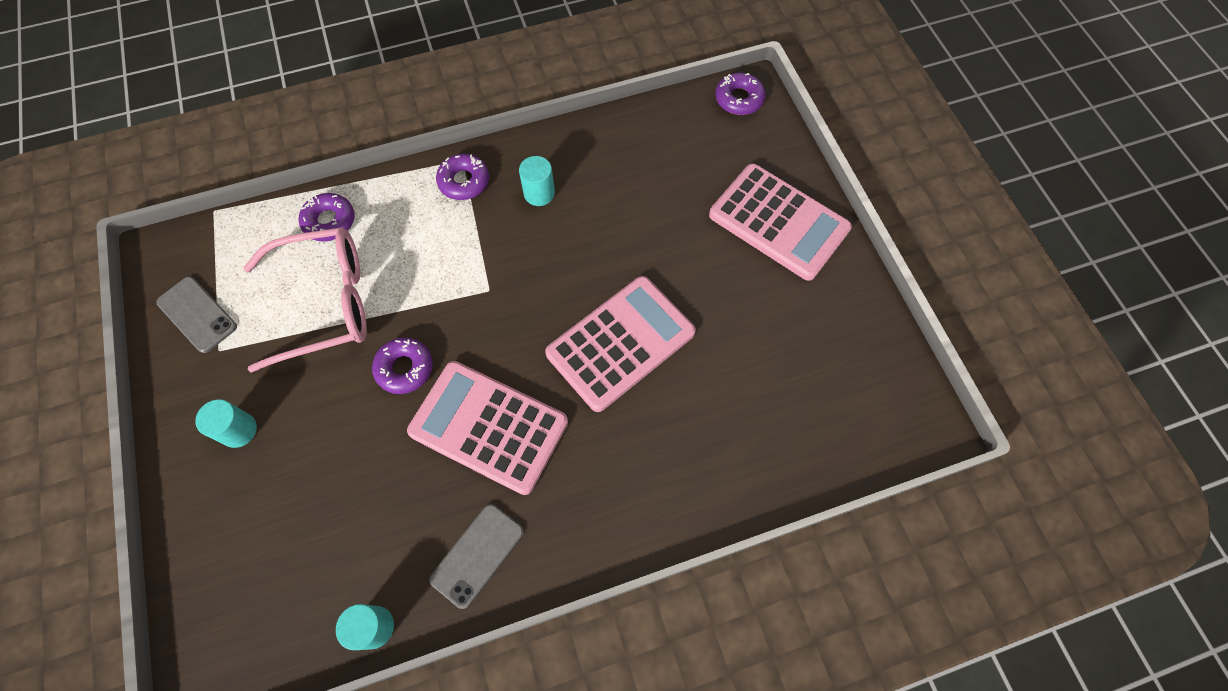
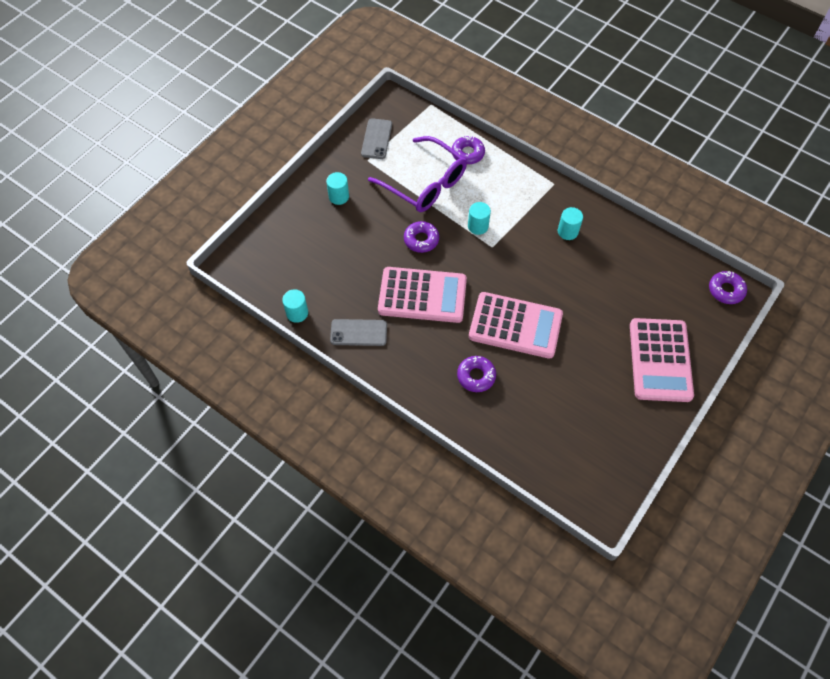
camera: 55 degrees right, 5 degrees down
(324, 303) = (424, 183): pink glasses -> purple glasses
(445, 285) = (478, 226): none -> turquoise cylinder
(464, 181) = (542, 193): purple donut -> purple donut (476, 376)
(489, 426) = (422, 295): pink calculator -> pink calculator turned 105 degrees clockwise

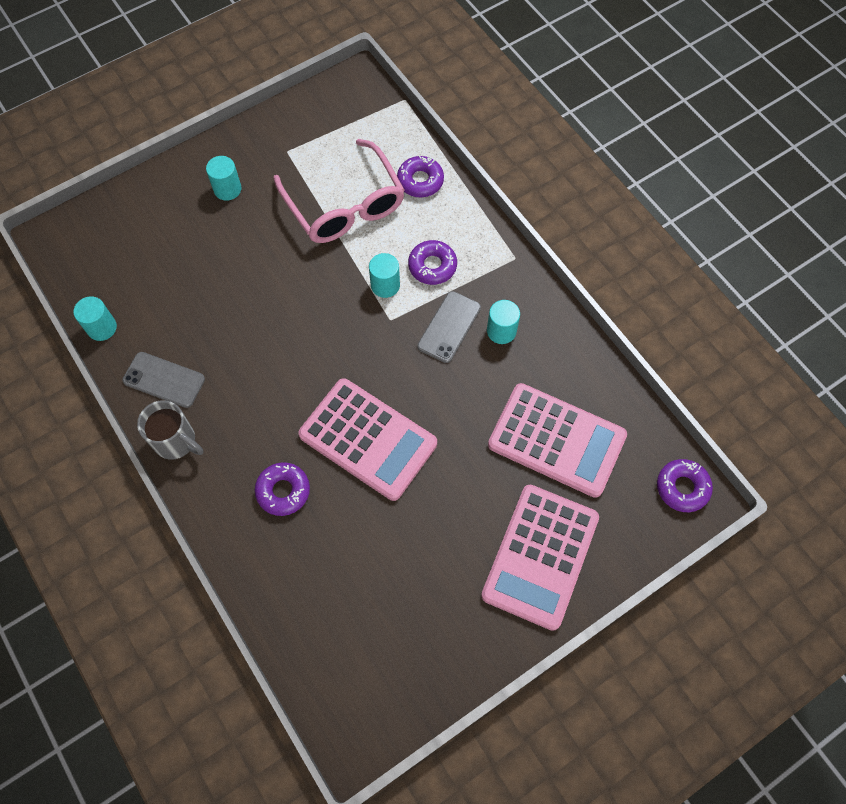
camera: 20 degrees right, 5 degrees up
(376, 139) = (312, 126): grey phone -> grey phone (449, 327)
(387, 369) = (176, 441): none -> grey mug
(421, 240) = (303, 280): purple donut -> purple donut (432, 266)
(422, 295) = (268, 357): pink calculator -> pink calculator (556, 440)
(424, 183) = (344, 205): purple glasses -> pink glasses

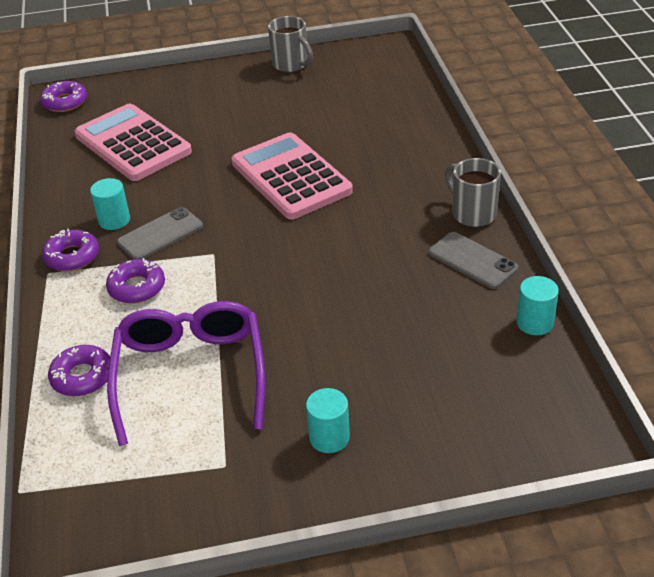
camera: 155 degrees left, 25 degrees down
(283, 491) = (383, 163): purple donut -> purple donut (72, 256)
(344, 205) = (190, 375): pink glasses -> purple glasses
(385, 285) = (198, 283): turquoise cylinder -> none
(463, 653) = (291, 65): none -> grey mug
(540, 556) = (201, 92): pink calculator -> none

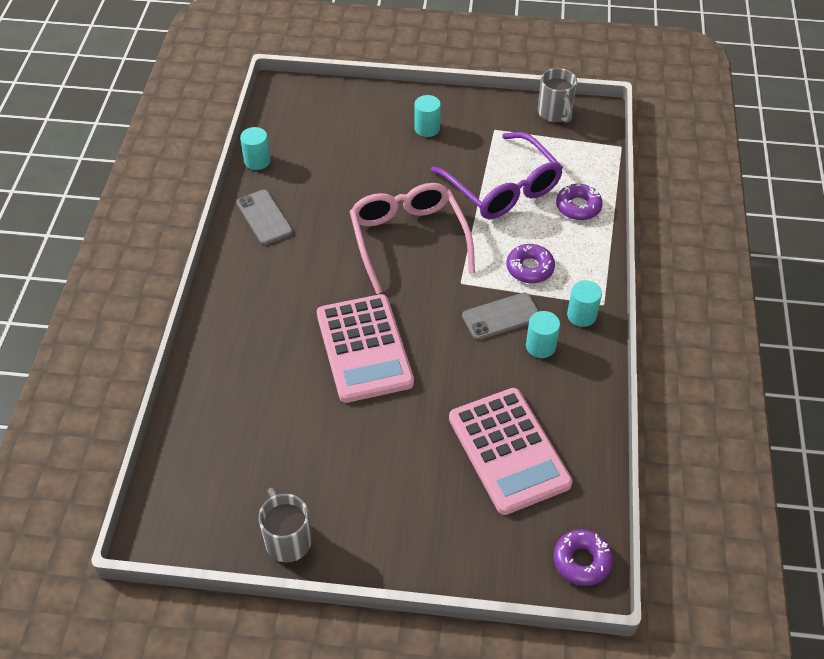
camera: 165 degrees left, 10 degrees up
(72, 256) = (581, 315): purple donut -> turquoise cylinder
(190, 375) = (502, 188): purple glasses -> purple glasses turned 45 degrees counterclockwise
(290, 281) = (408, 240): none -> pink glasses
(472, 213) = (234, 259): grey mug -> grey mug (555, 113)

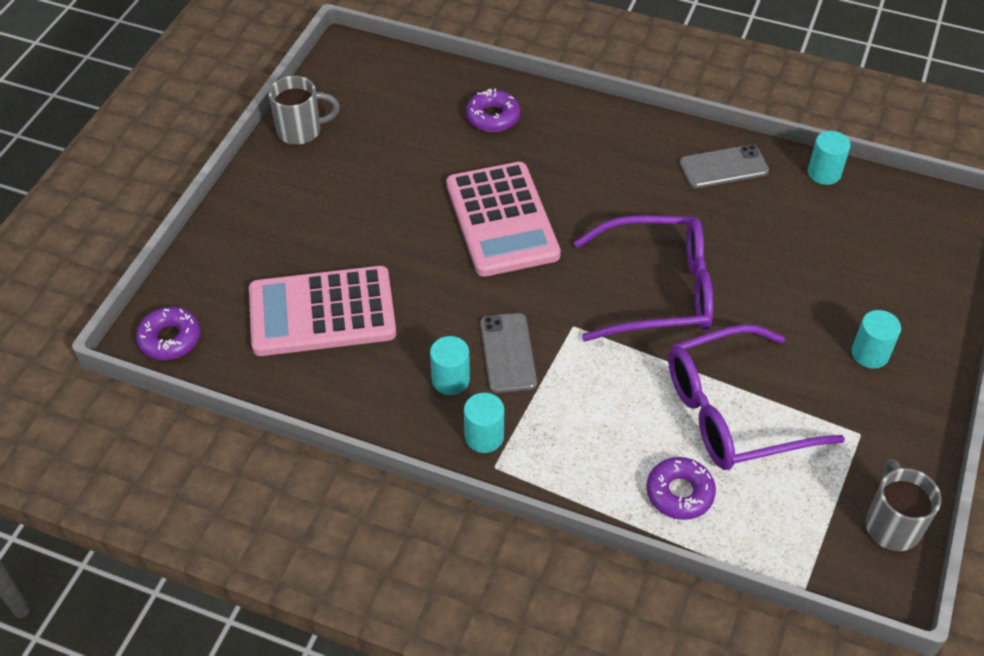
camera: 105 degrees right, 0 degrees up
(364, 349) = (501, 220): pink calculator -> pink calculator turned 105 degrees counterclockwise
(408, 240) = (657, 290): pink glasses -> purple glasses
(530, 268) = (578, 403): purple donut -> purple donut (493, 117)
(555, 113) = (892, 525): grey mug -> grey mug turned 90 degrees clockwise

